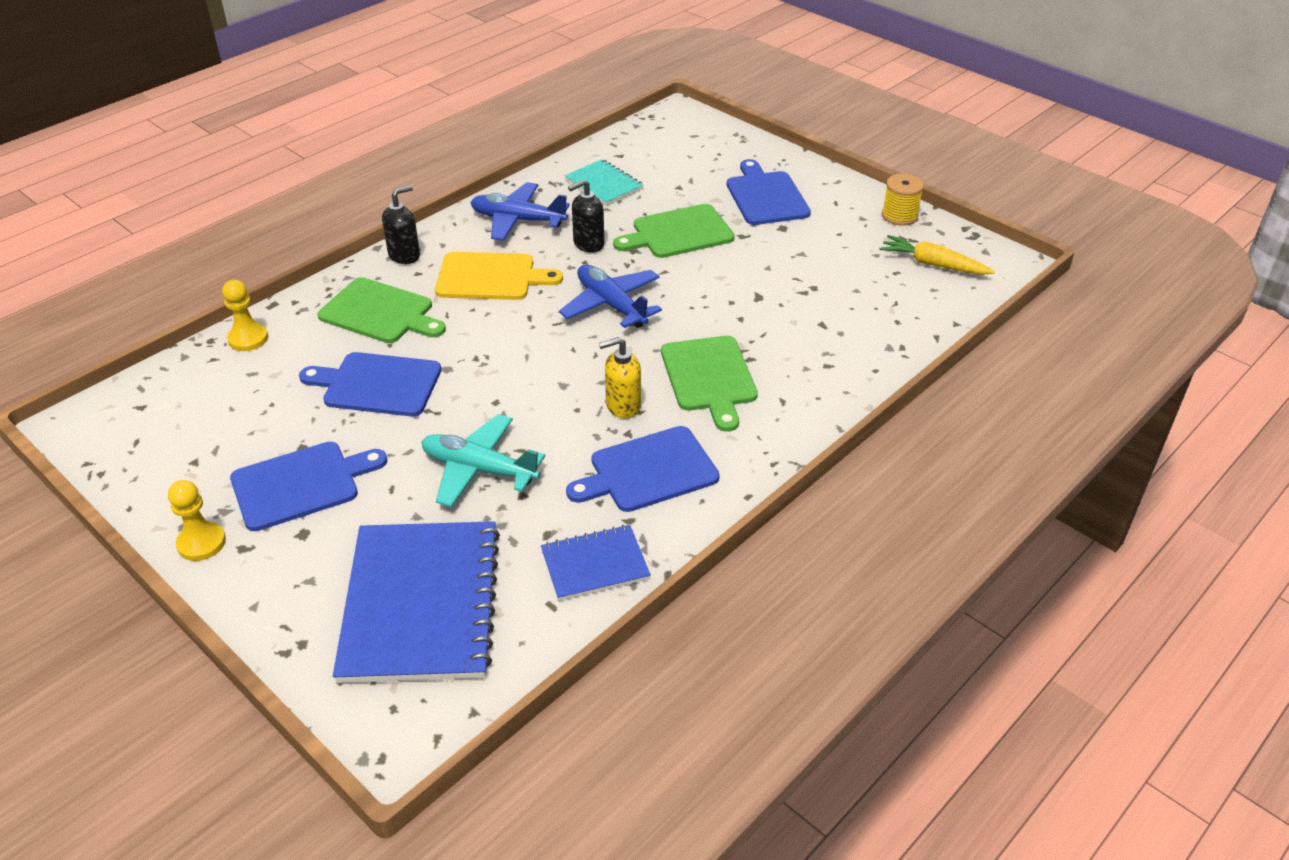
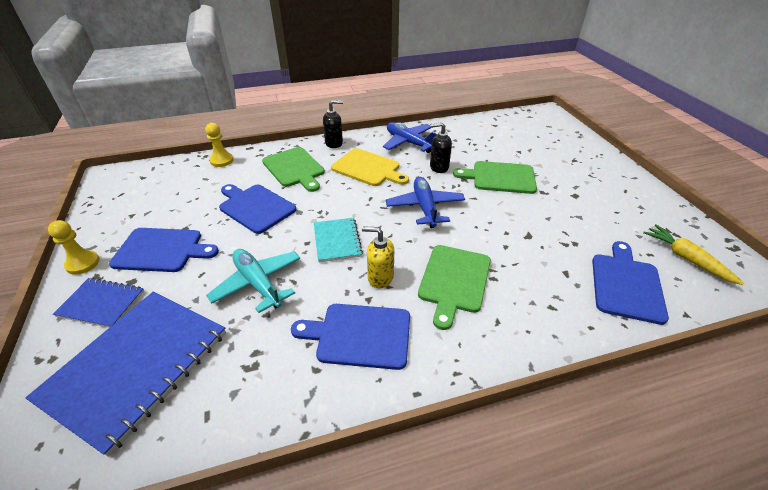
camera: 30 degrees right, 0 degrees up
(595, 564) = (263, 396): blue notebook -> blue notebook (101, 304)
(604, 184) = (473, 137): turquoise notebook -> turquoise notebook (337, 241)
(766, 196) = (575, 172): blue cutting board -> blue cutting board (626, 284)
(899, 216) = (673, 214): yellow spool -> none

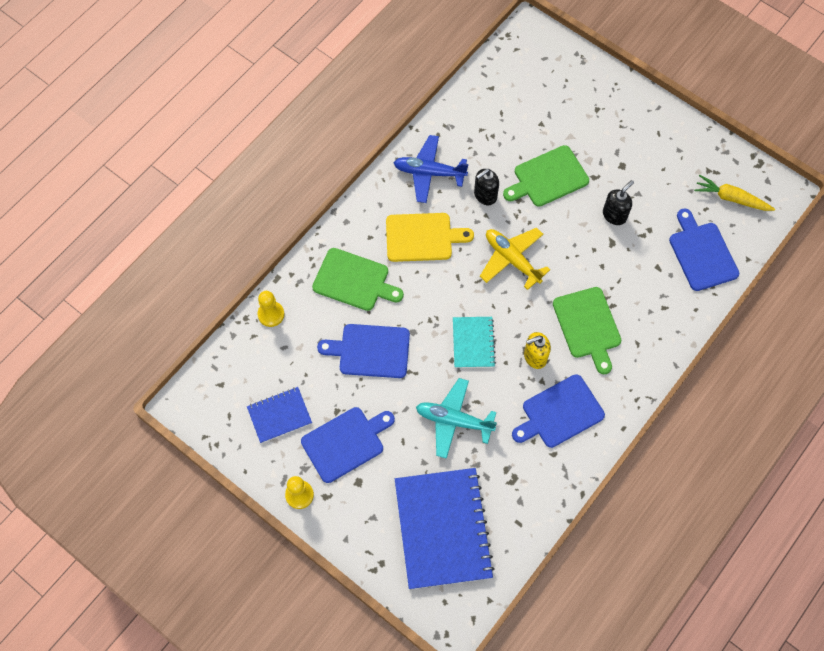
camera: 35 degrees left, 25 degrees up
(101, 304) = (361, 511): blue notebook -> blue notebook (279, 415)
(334, 143) = (356, 219): black soap dispenser -> black soap dispenser (614, 215)
(337, 241) = (473, 343): turquoise notebook -> turquoise notebook turned 45 degrees clockwise
(425, 207) = (512, 259): blue plane -> yellow plane

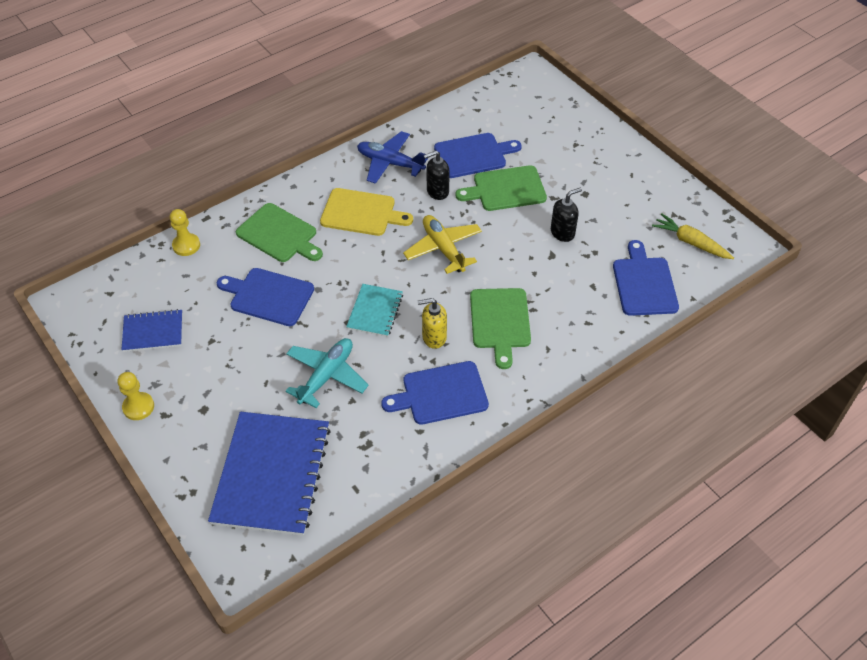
camera: 15 degrees right, 15 degrees down
(346, 443) = (207, 371): blue cutting board -> blue cutting board (473, 155)
(454, 420) = (326, 376): turquoise plane -> turquoise plane turned 90 degrees clockwise

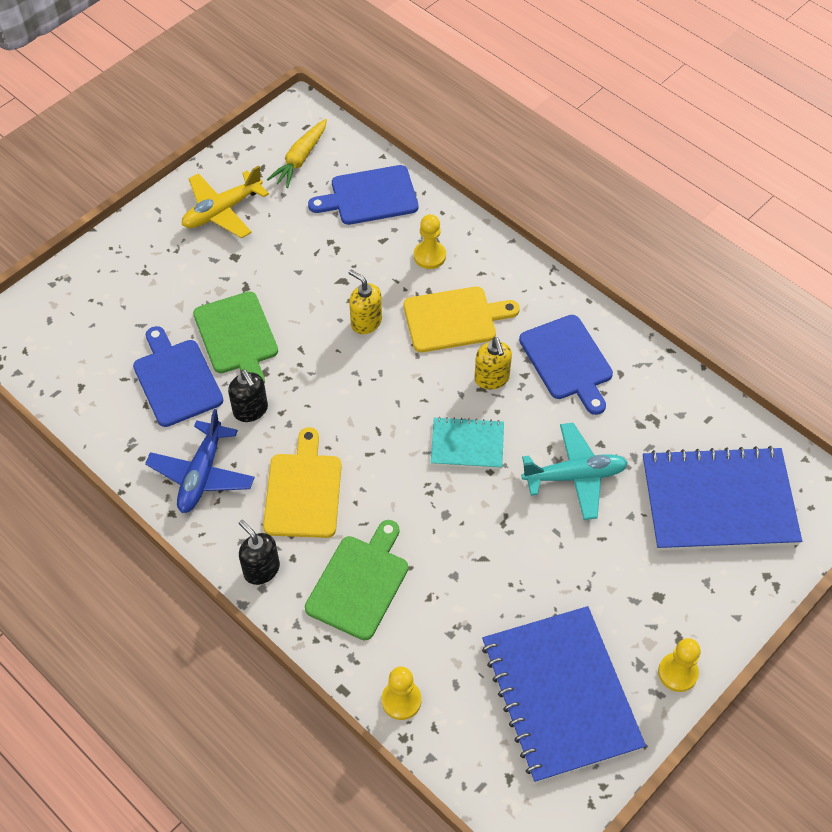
camera: 100 degrees left, 5 degrees up
(153, 332) = (561, 694): blue notebook -> blue notebook, size x1.95
(268, 296) = (469, 569): blue cutting board -> none
(326, 376) = (574, 476): turquoise plane -> turquoise plane turned 150 degrees clockwise
(443, 249) = (352, 389): yellow plane -> yellow plane (222, 211)
(500, 322) = (454, 319): green cutting board -> yellow cutting board
(507, 265) = (366, 322): none -> yellow soap dispenser
(562, 232) = (304, 273): black soap dispenser -> black soap dispenser (261, 569)
(571, 315) = (429, 256): none -> yellow pawn

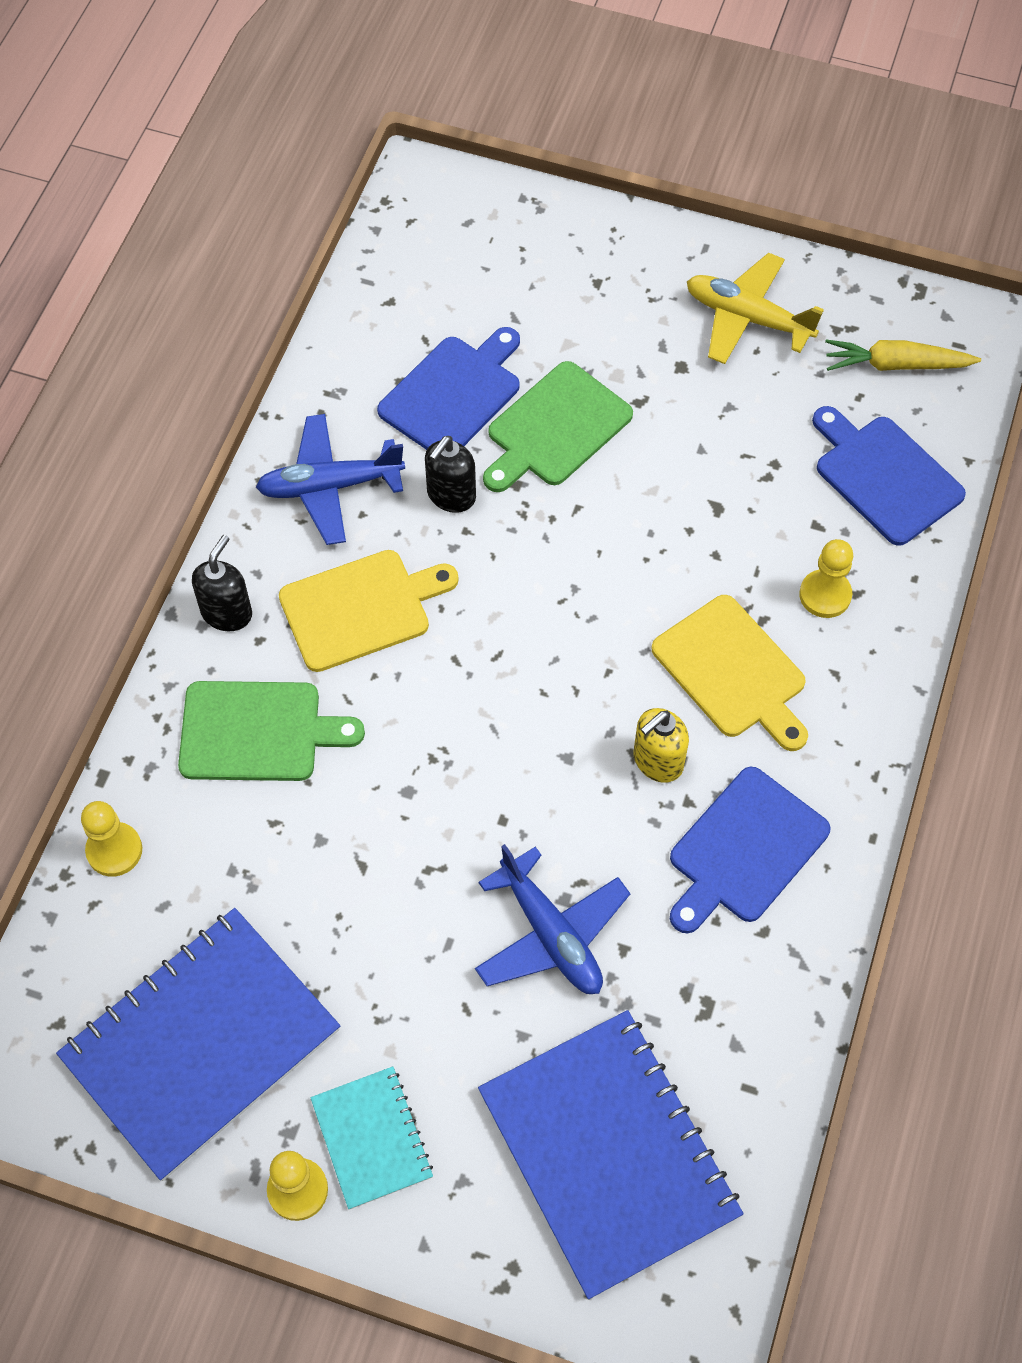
camera: 65 degrees right, 5 degrees up
(366, 322) = (664, 565): yellow soap dispenser -> none
(467, 444) = (531, 774): turquoise notebook -> turquoise notebook (371, 1138)
(574, 476) = (550, 934): turquoise plane -> blue plane

